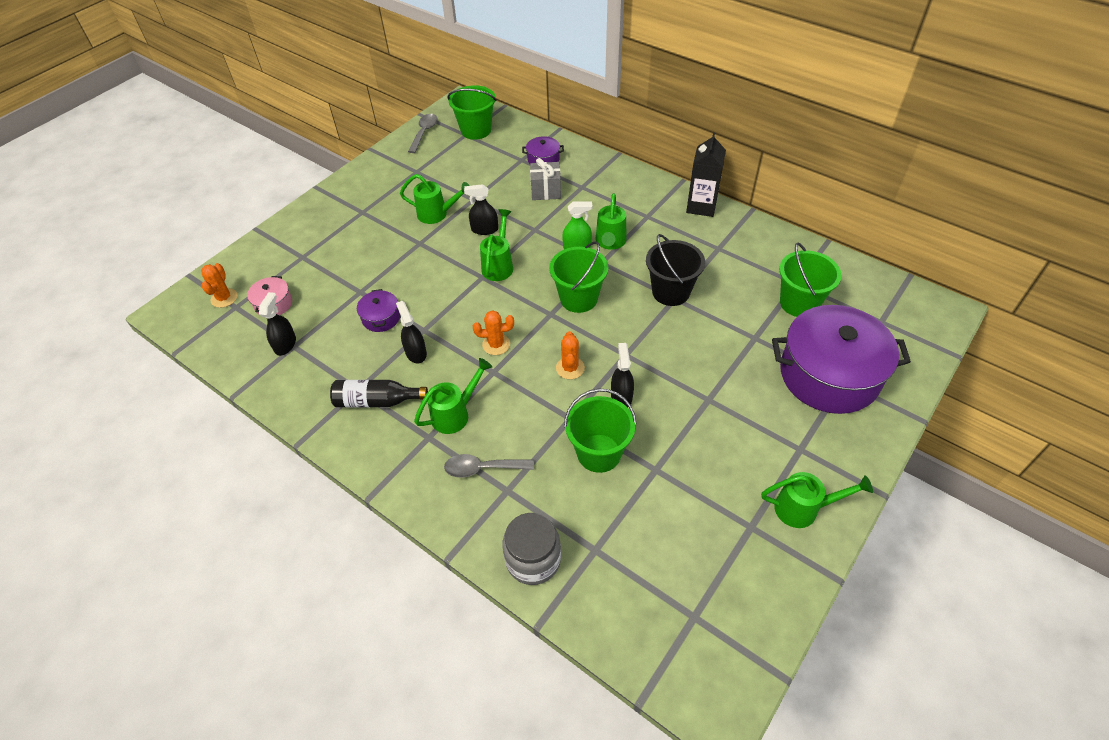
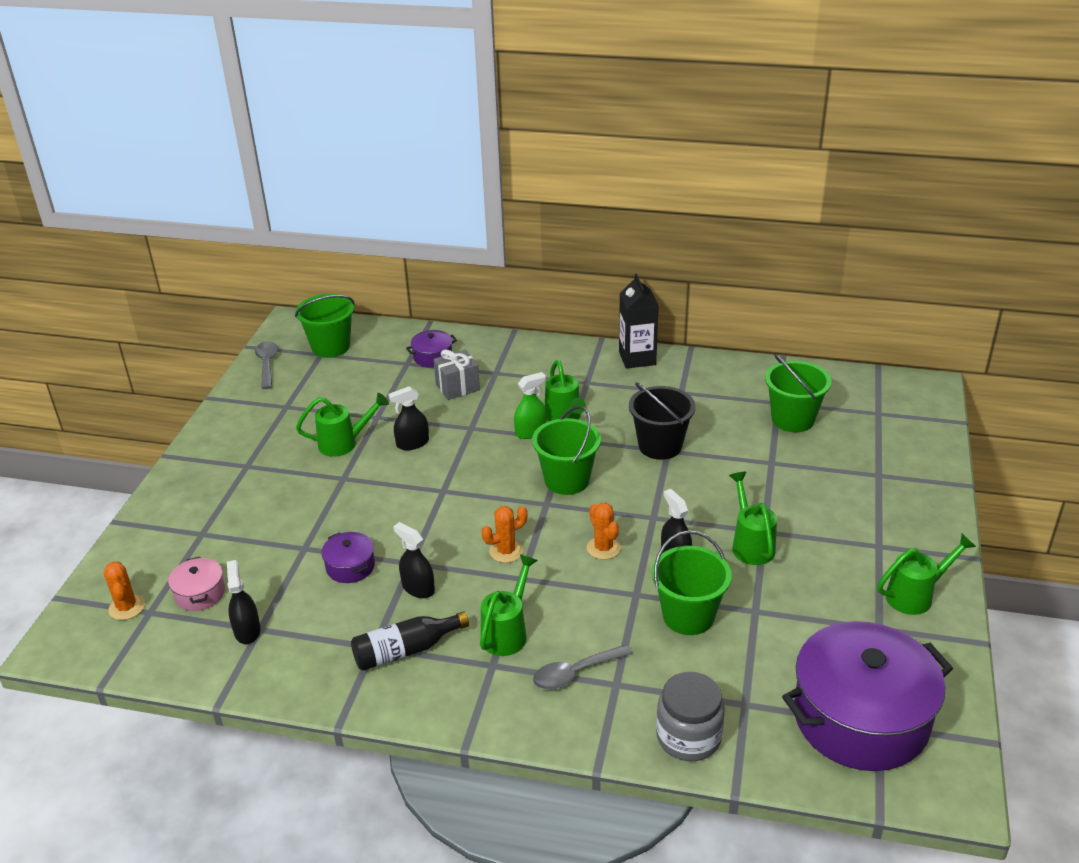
camera: 25 degrees left, 15 degrees down
(499, 265) = (454, 473): green watering can -> green watering can (750, 544)
(829, 375) = (862, 473): purple pot -> purple pot (860, 718)

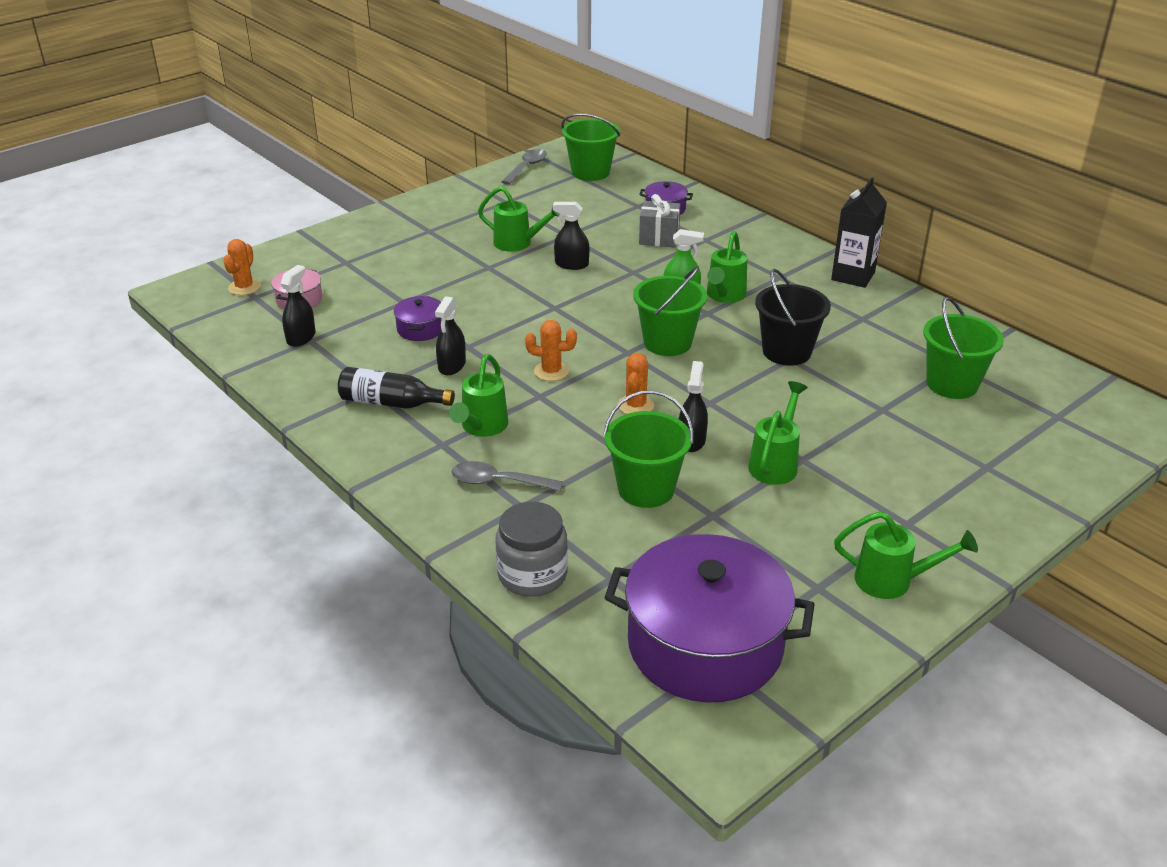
camera: 35 degrees right, 0 degrees up
(418, 588) = (452, 366): black spray bottle -> black spray bottle turned 150 degrees counterclockwise
(507, 632) = (481, 428): green watering can -> green watering can turned 135 degrees clockwise

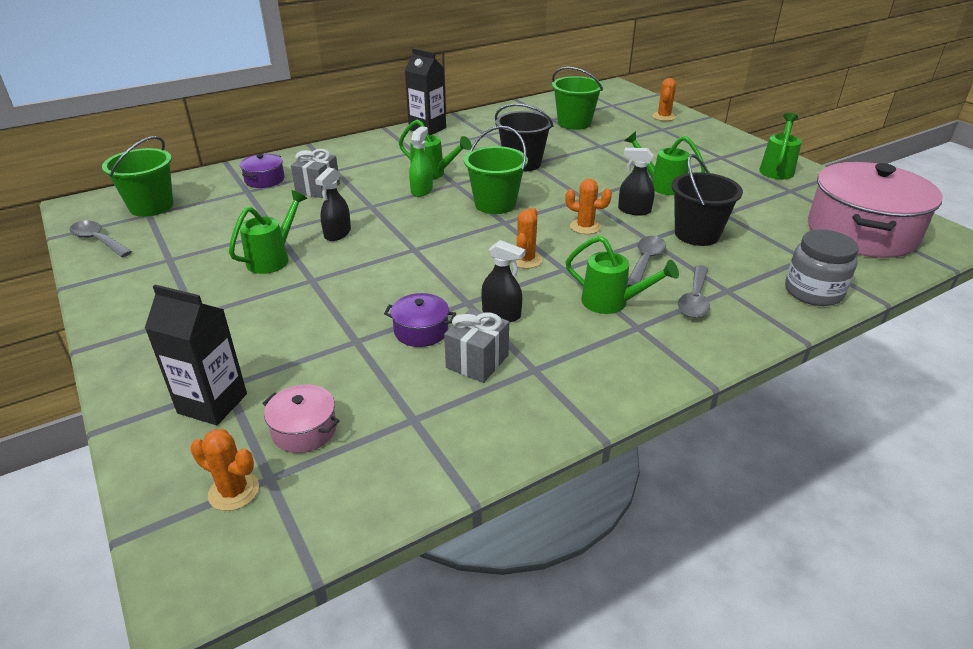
camera: 80 degrees left, 0 degrees up
(301, 337) = (403, 427): black spray bottle -> none
(326, 261) = (212, 403): none -> black carton
(381, 360) = (477, 361): none -> grey gift
(391, 403) = (563, 356): black bottle -> none
(569, 449) = (645, 261): none -> grey spoon
(646, 489) = (697, 234): green bucket -> black bucket
(705, 645) = (861, 232): purple pot -> pink pot
(1043, 469) = (663, 117): none -> orange cactus

